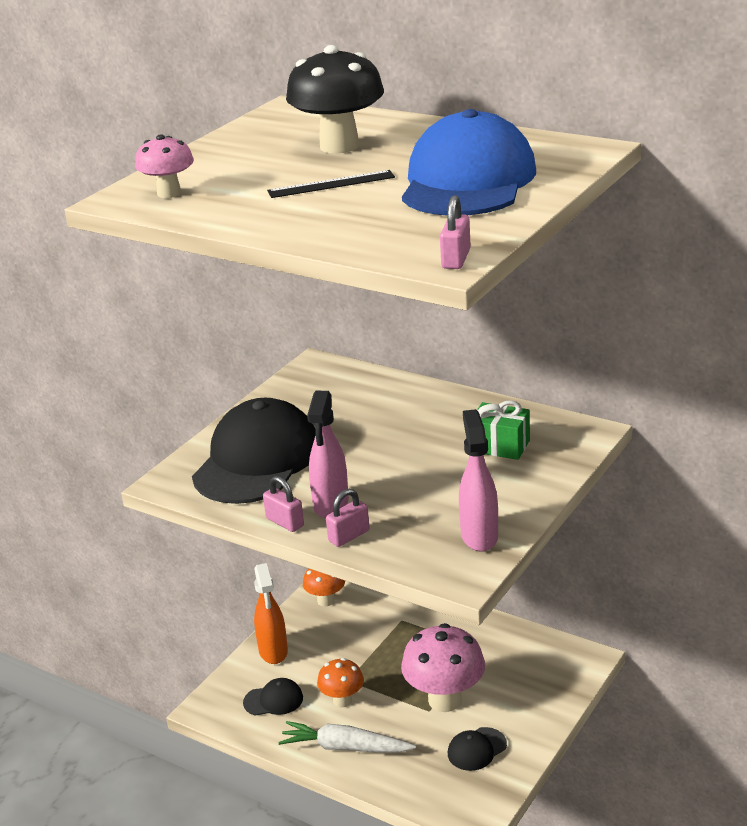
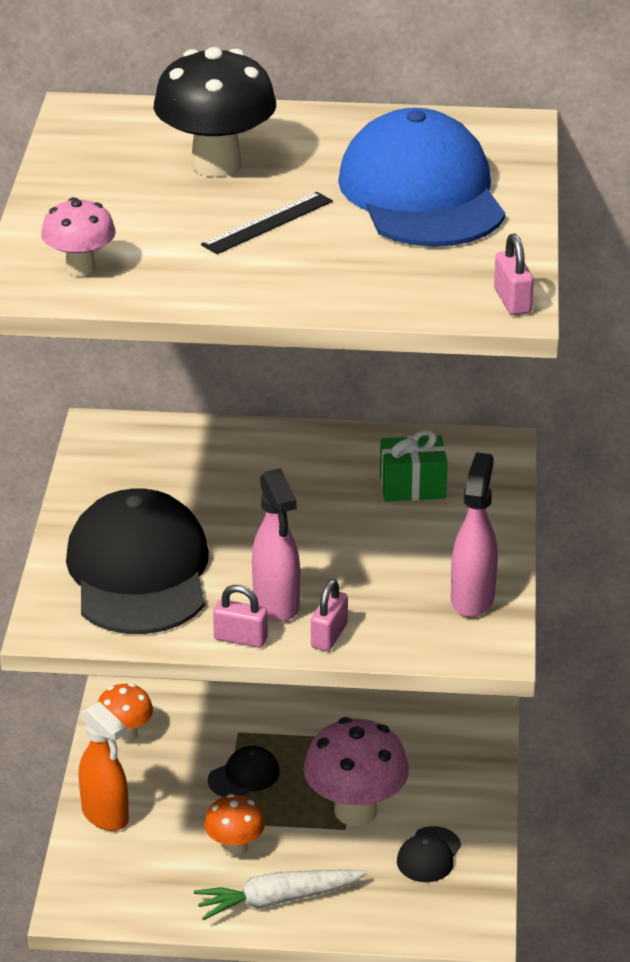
camera: 30 degrees left, 5 degrees up
(273, 700) = (150, 873): black cap -> black cap (244, 776)
(479, 536) = (472, 598): pink spray bottle -> pink spray bottle turned 45 degrees clockwise

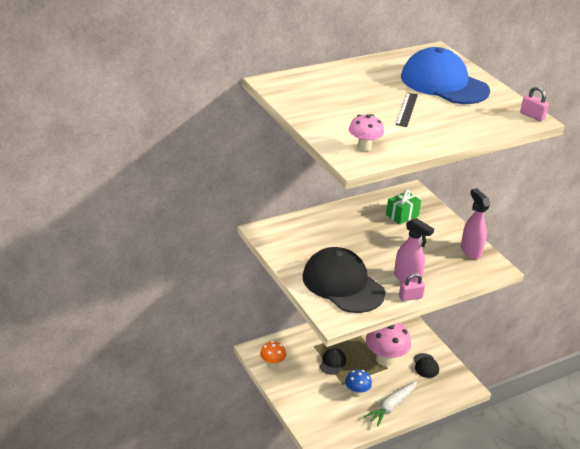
camera: 35 degrees left, 0 degrees up
(105, 815) = (296, 400): orange spray bottle -> none
(216, 164) = (354, 91): black mushroom -> none
(235, 848) = (356, 392): orange mushroom -> blue mushroom
(329, 635) = (439, 284): pink padlock -> none

